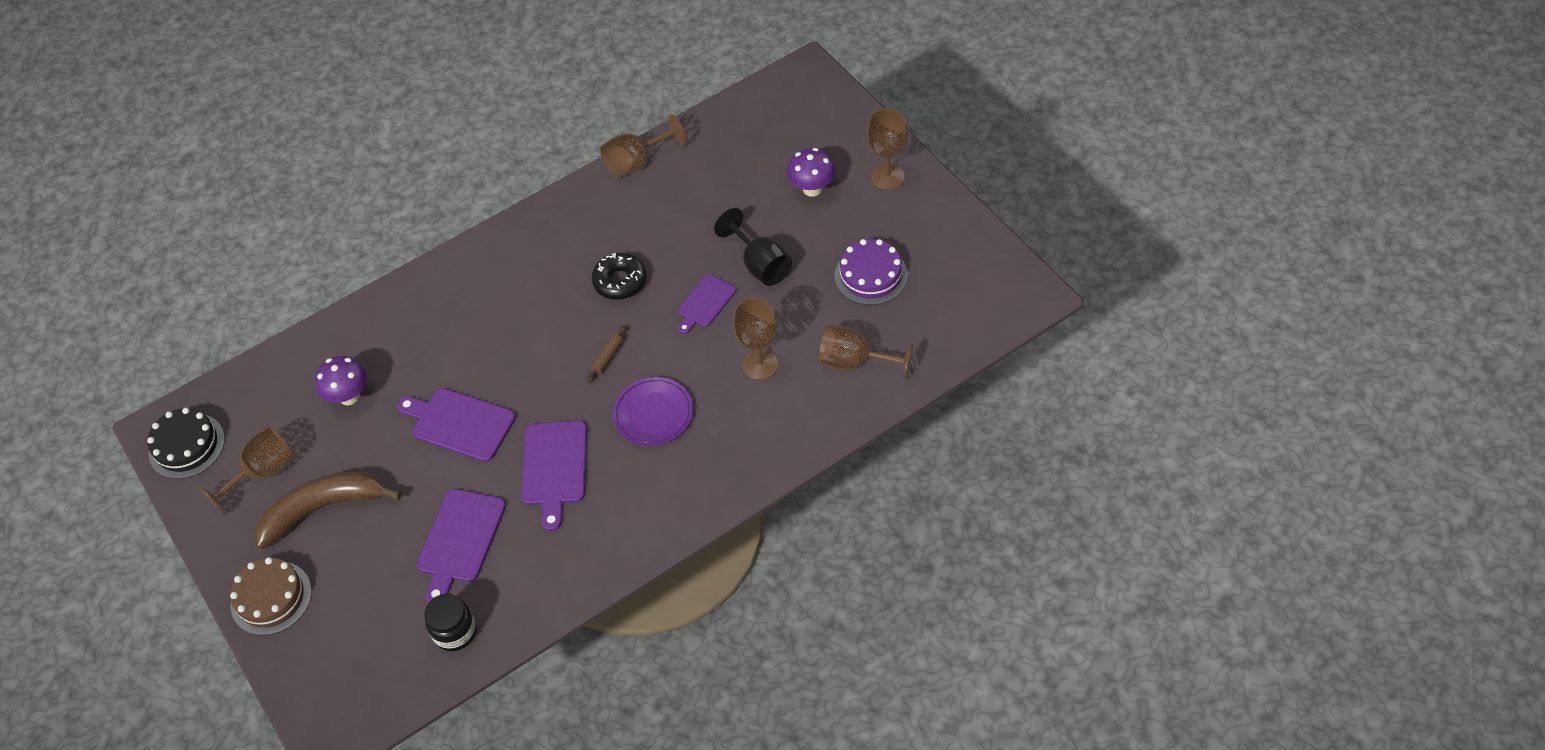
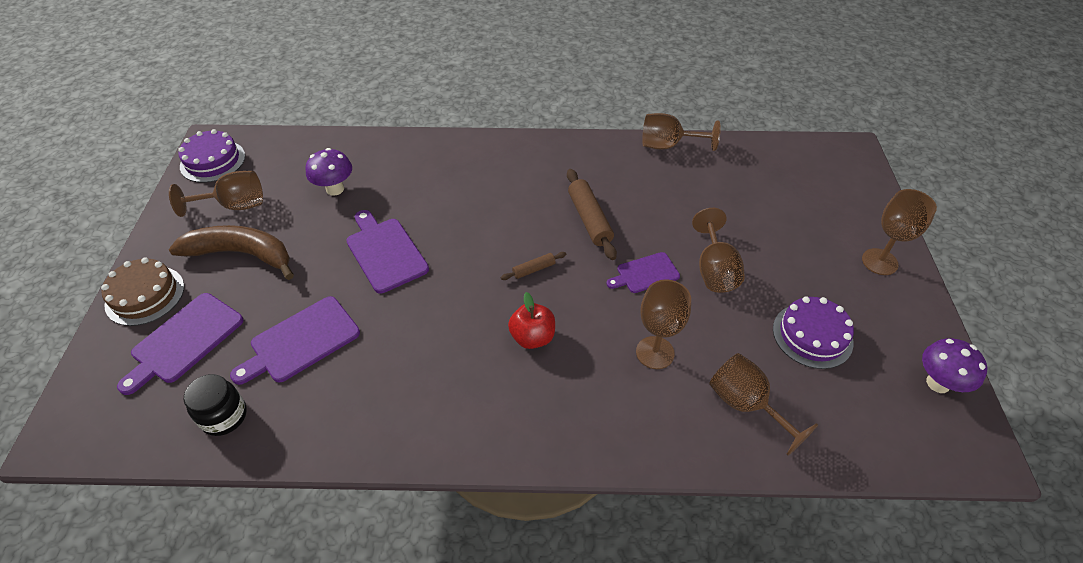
camera: 30 degrees right, 5 degrees down
(187, 446) = (212, 161): black cake -> purple cake
(554, 468) = (420, 330): purple cutting board -> purple cutting board (184, 340)
(620, 281) = (590, 219): black donut -> brown rolling pin
(653, 414) = (532, 337): purple plate -> red apple
(760, 265) = (714, 270): black goblet -> brown goblet
(812, 189) = (802, 236): purple mushroom -> purple mushroom (938, 383)

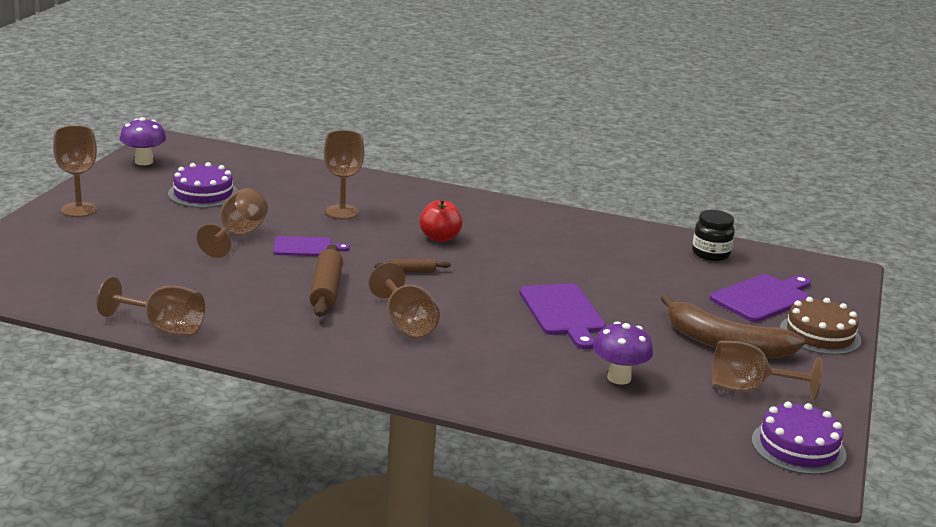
camera: 165 degrees left, 25 degrees down
(301, 341) = (650, 276): purple cutting board -> none
(746, 405) = (298, 182): brown goblet -> brown goblet (406, 324)

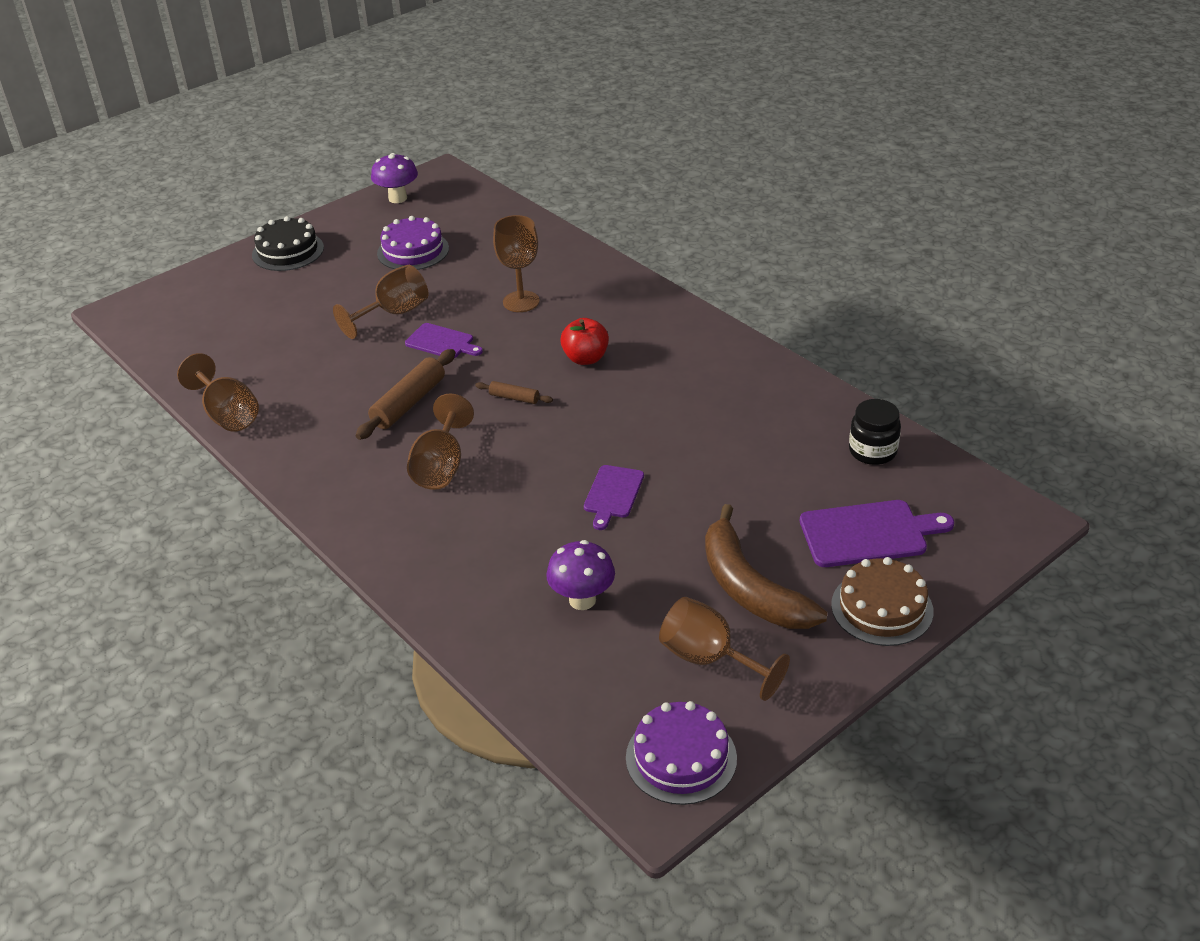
camera: 35 degrees right, 15 degrees up
(79, 210) = (288, 251): brown goblet -> black cake
(563, 313) = (613, 494): purple cutting board -> purple cutting board, size x0.64

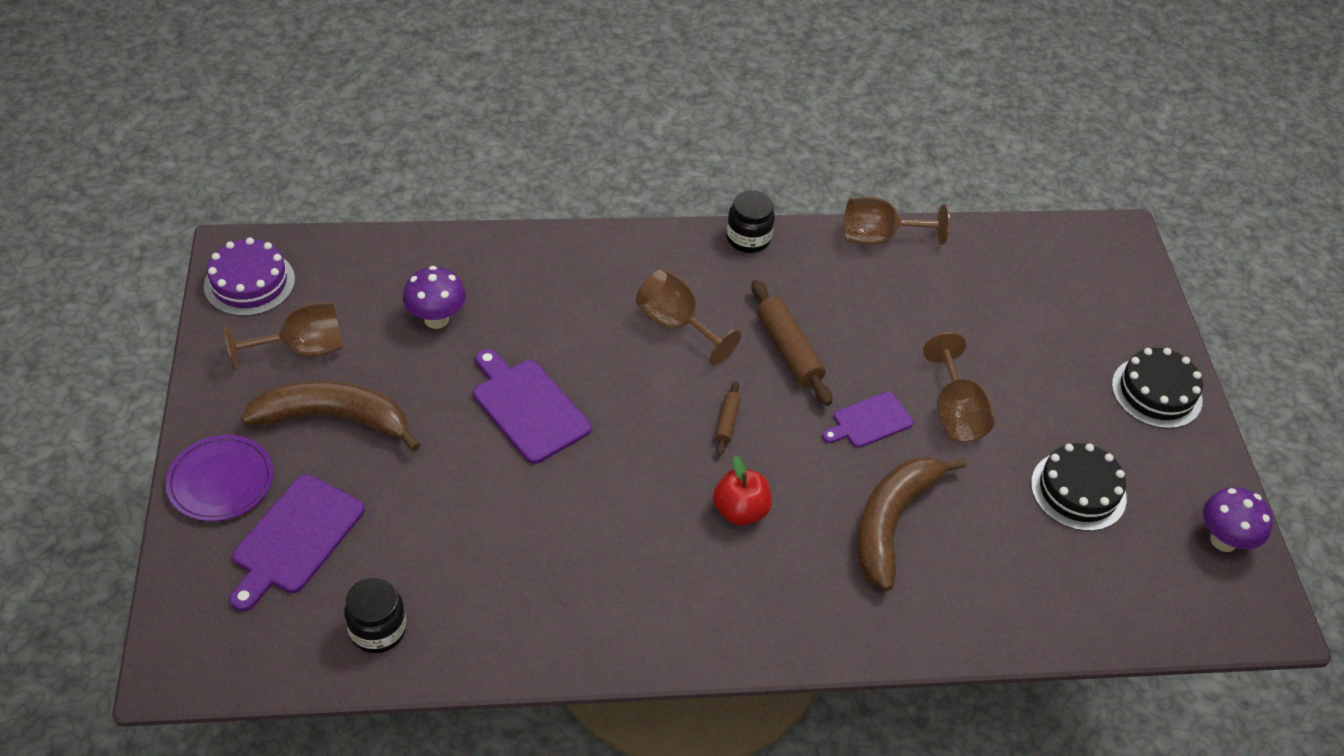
camera: 120 degrees right, 10 degrees up
(295, 479) = (748, 238): none -> black jar
(413, 251) = (1078, 490): purple cake -> black cake
(514, 398) = (727, 422): brown rolling pin -> brown rolling pin turned 45 degrees counterclockwise
(521, 301) = (892, 522): brown goblet -> brown banana
(613, 494) = (528, 407): purple cutting board -> purple cutting board, size x1.57
(882, 608) = (221, 481): brown cake -> purple plate

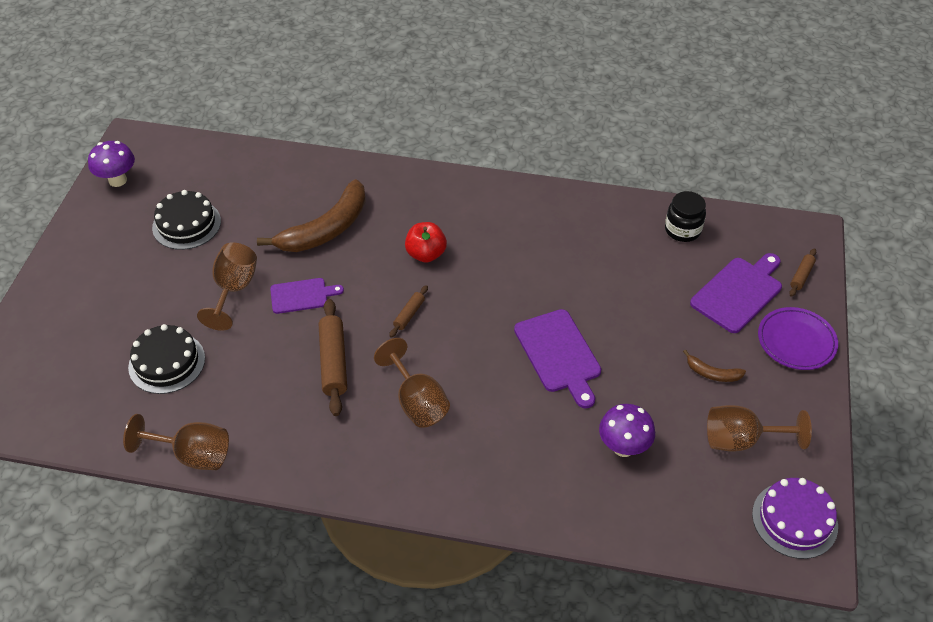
camera: 160 degrees left, 0 degrees up
(199, 585) = (801, 276): none -> brown rolling pin
(335, 419) = (712, 373): brown banana -> brown banana, size x0.45
(748, 238) = (315, 478): black jar -> none
(1156, 392) = (71, 276): black cake -> black cake (167, 362)

